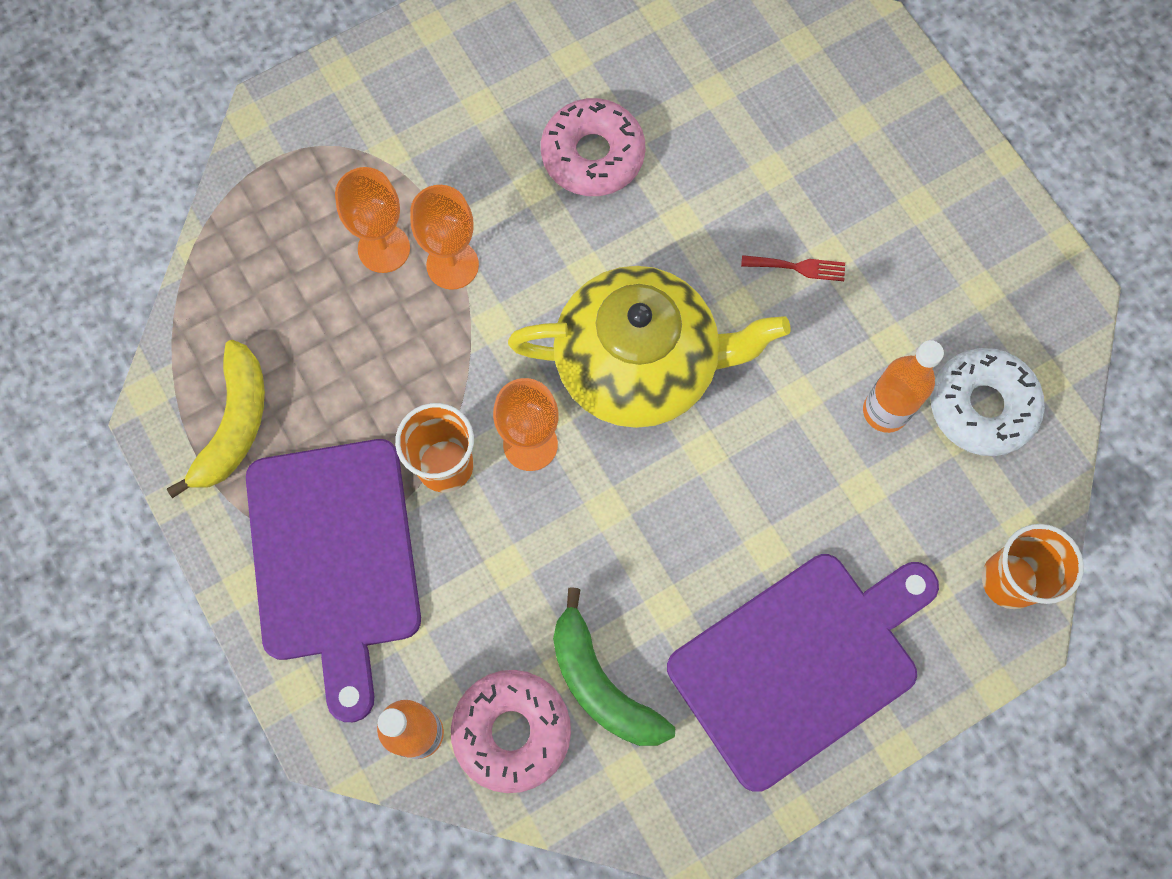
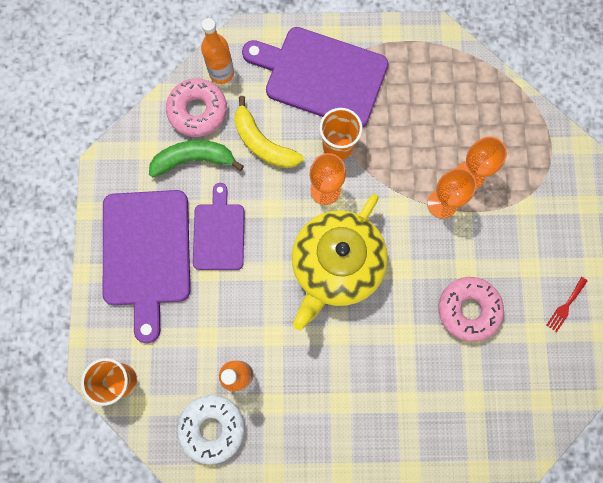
camera: 120 degrees right, 5 degrees up
(234, 424) = (412, 63): yellow banana -> yellow banana (263, 143)
(697, 568) = (219, 233): none -> purple cutting board
(798, 267) = (343, 380): red fork -> red fork (565, 306)

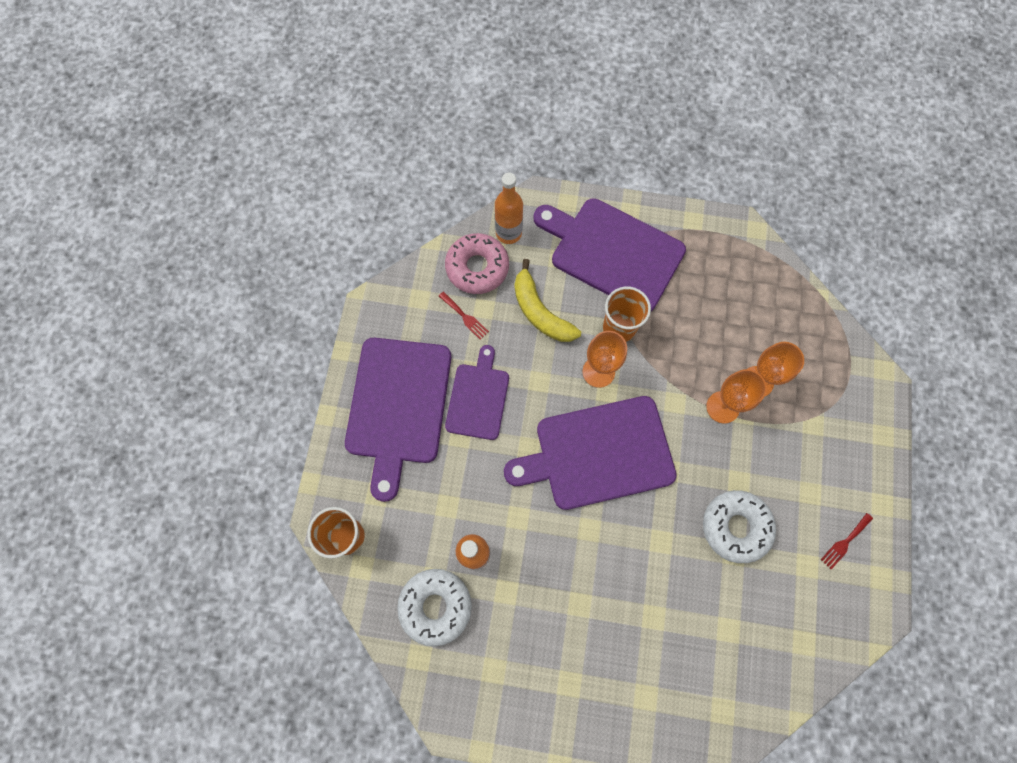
camera: 10 degrees right, 5 degrees down
(194, 160) = (465, 317): green banana -> red fork
(336, 265) = (598, 453): yellow teapot -> purple cutting board
(468, 309) = (735, 527): pink donut -> white donut

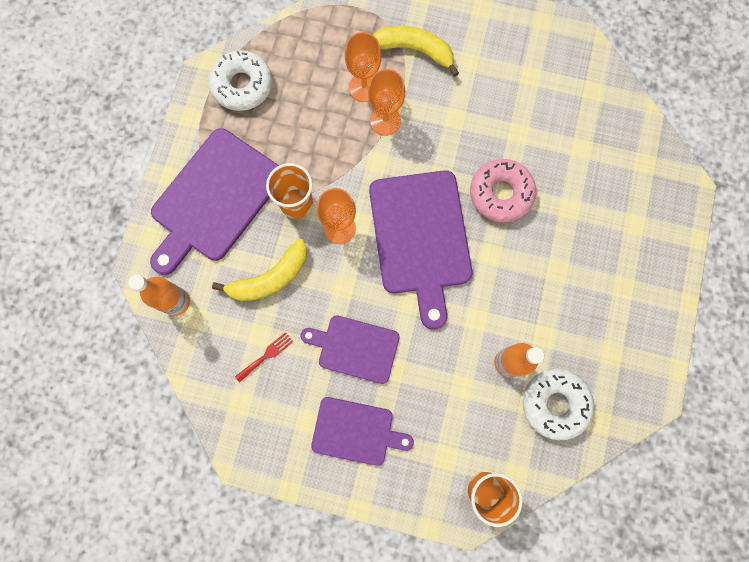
camera: 85 degrees left, 5 degrees up
(398, 406) = (356, 431): purple cutting board -> purple cutting board, size x0.59
(477, 268) = (212, 338): pink donut -> pink donut (500, 193)
(735, 527) = (495, 128): white donut -> white donut (242, 85)
(811, 431) = (414, 50): none -> yellow banana
(845, 542) = (512, 43): red fork -> none

